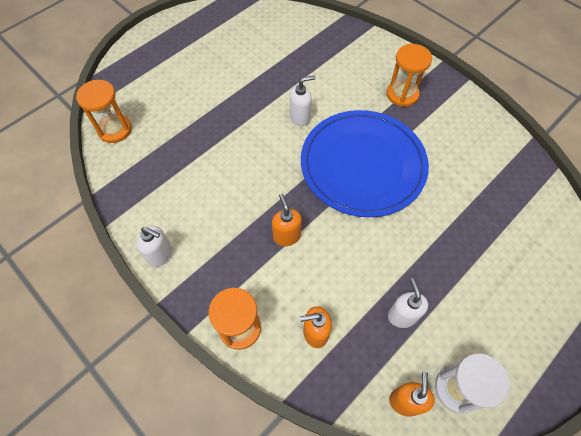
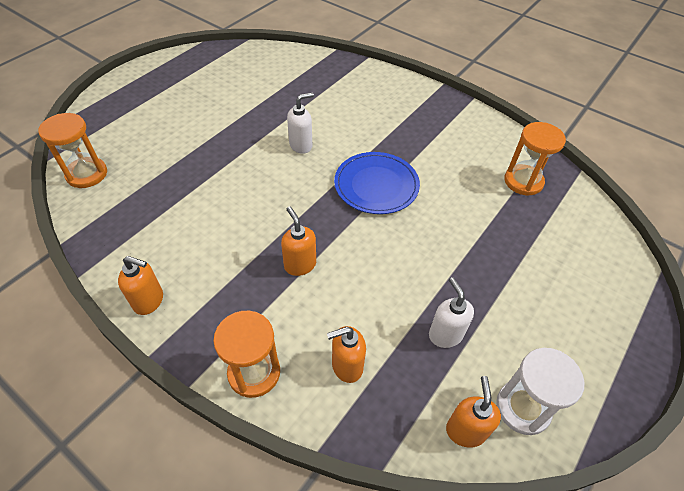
camera: 10 degrees left, 10 degrees down
(160, 255) = (149, 301): white soap dispenser -> orange soap dispenser
(362, 165) = (376, 185): blue plate -> blue plate, size x0.61
(402, 94) = (407, 116): orange hourglass -> orange hourglass (523, 181)

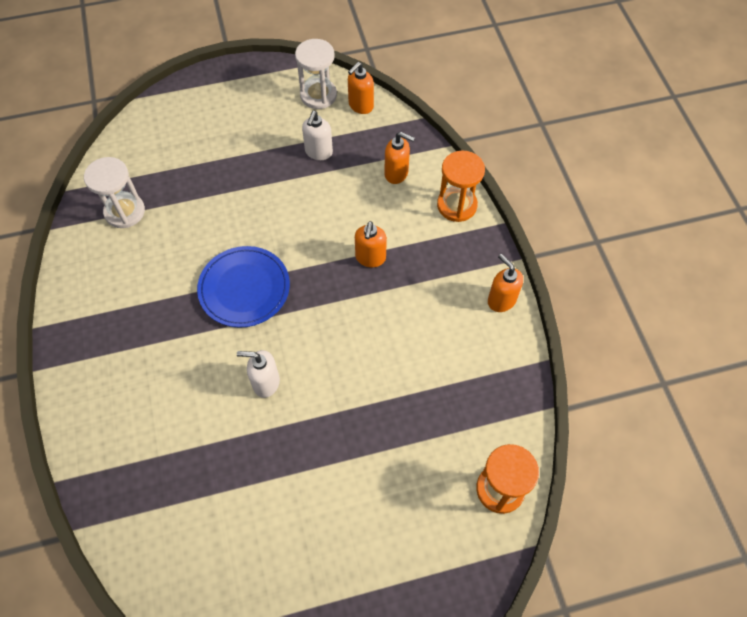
camera: 140 degrees left, 10 degrees up
(523, 181) = (125, 212): orange hourglass -> white hourglass

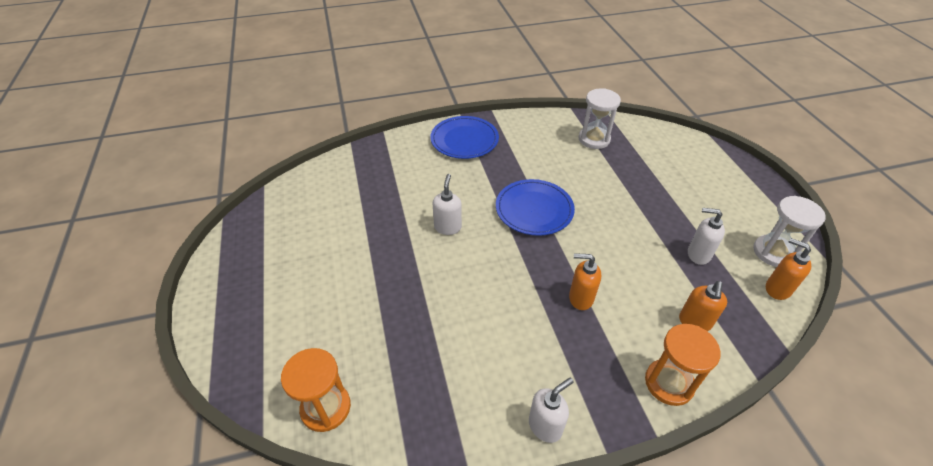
camera: 90 degrees right, 15 degrees down
(98, 364) = (464, 140): none -> blue plate
(501, 300) = (545, 426): orange soap dispenser -> white soap dispenser

